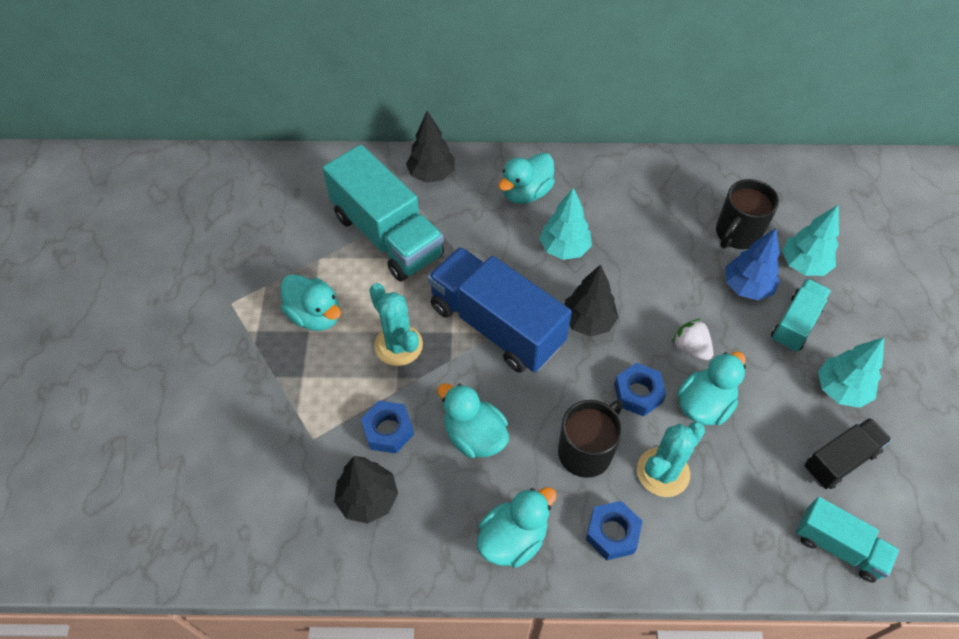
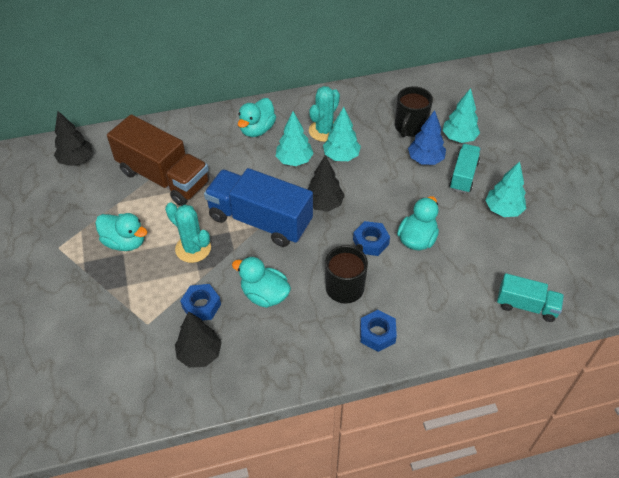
camera: 15 degrees left, 5 degrees down
(387, 235) = (164, 177): turquoise truck -> brown truck
(431, 174) = (185, 130): black tree -> black tree (76, 160)
(513, 538) = (310, 354): turquoise duck -> none
(629, 256) = (341, 156): none -> turquoise tree
(663, 472) = (401, 287): turquoise cactus -> turquoise cactus (324, 131)
(691, 348) = (398, 206): white strawberry -> none
(840, 460) = (514, 253): black truck -> none

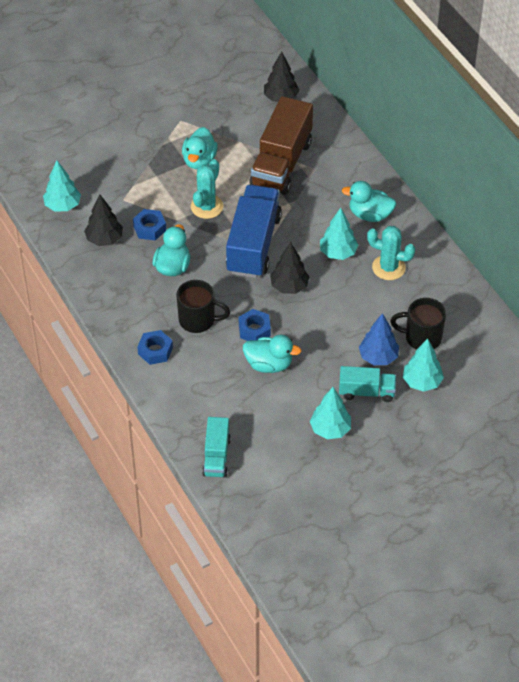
camera: 75 degrees right, 0 degrees up
(341, 156) = (357, 288): turquoise tree -> turquoise tree (63, 206)

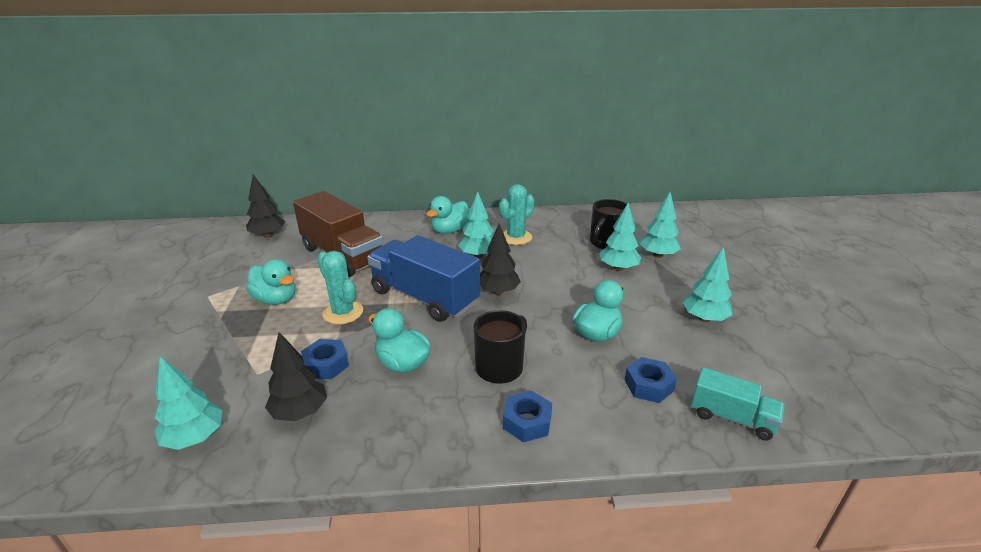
camera: 65 degrees left, 20 degrees down
(254, 330) = (541, 329): blue nut -> blue nut (648, 385)
(366, 392) = (659, 285): turquoise truck -> none
(378, 357) = (618, 268): blue tree -> turquoise tree

